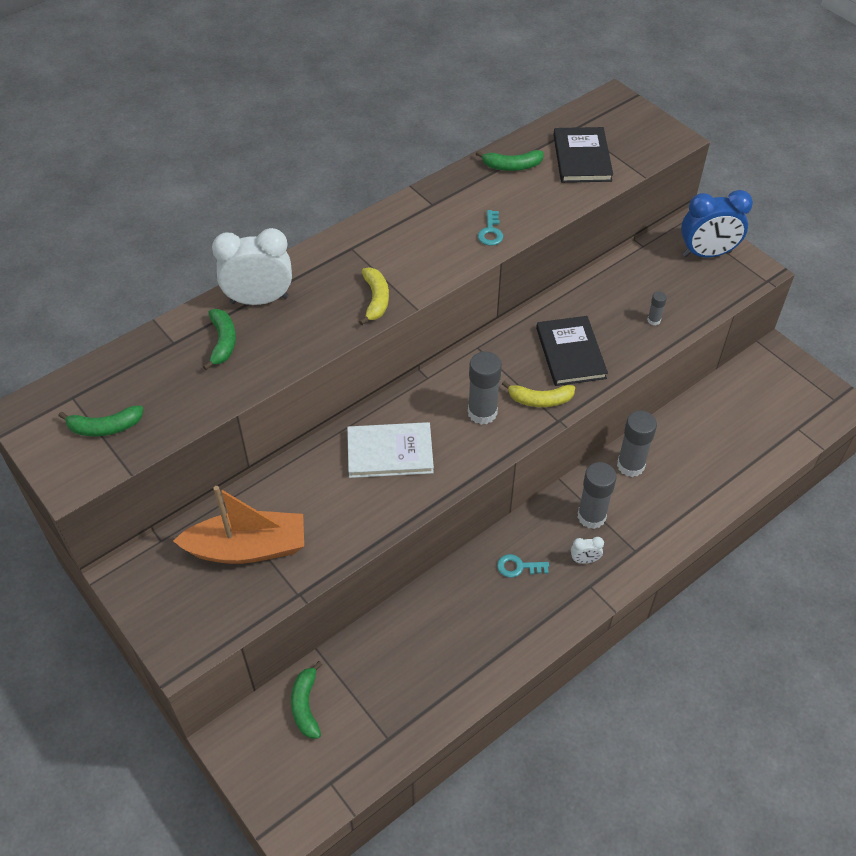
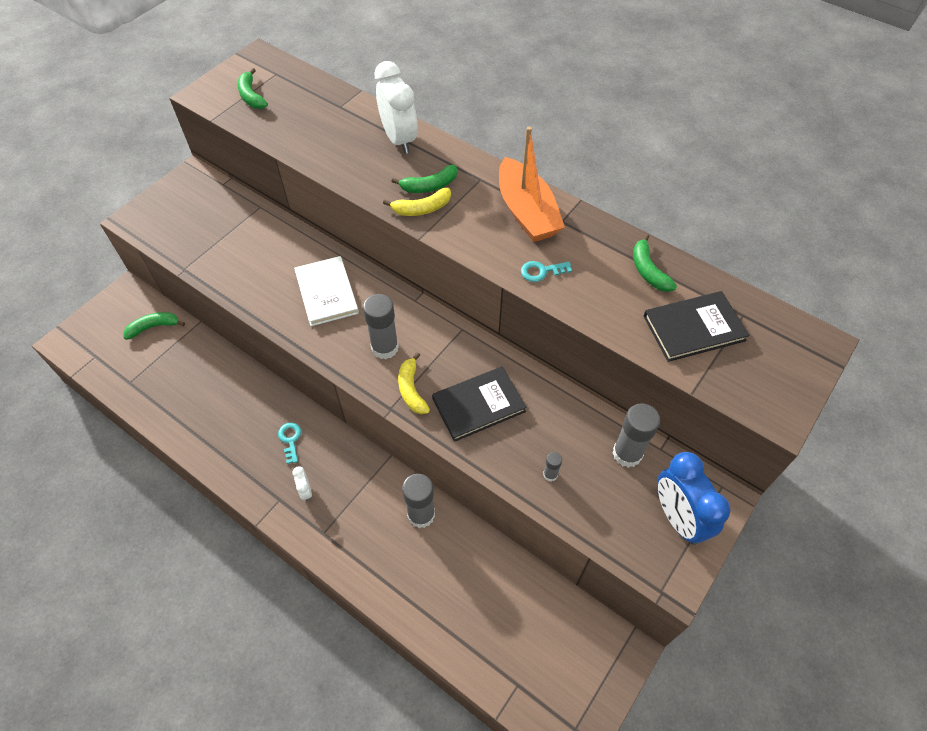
camera: 75 degrees right, 5 degrees up
(223, 342) = (347, 131): green banana -> green banana (429, 186)
(248, 548) = (221, 231): orange boat -> orange boat (526, 212)
(591, 516) = (354, 489): grey glue stick -> grey glue stick (627, 454)

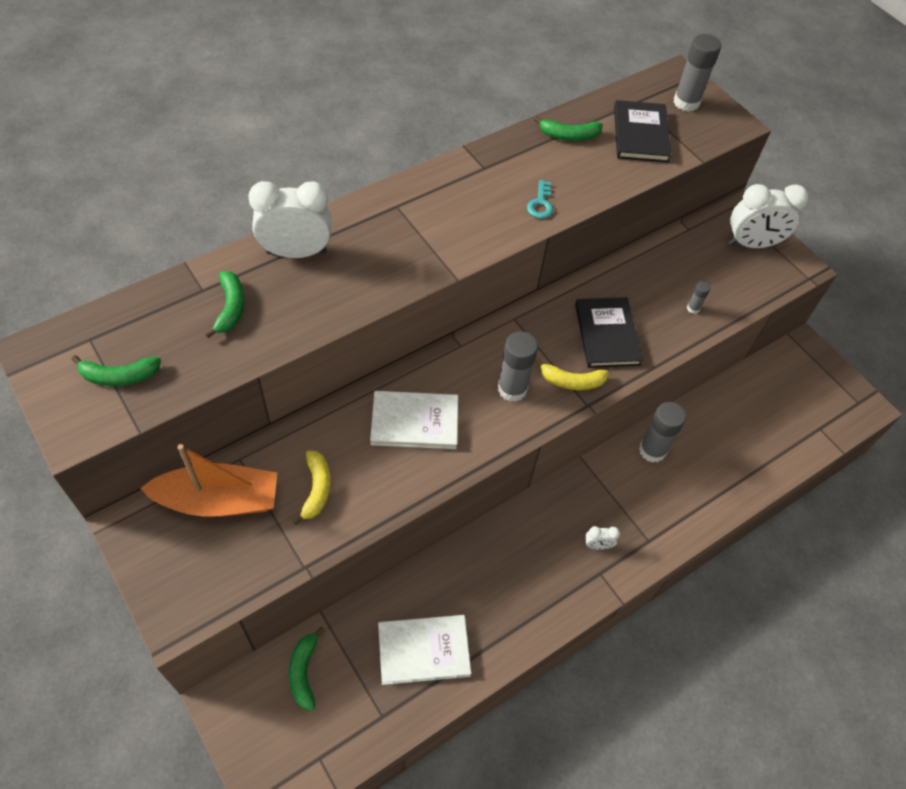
camera: 75 degrees left, 0 degrees up
(183, 392) = (423, 650): none -> white book
(290, 440) = (531, 546): turquoise key -> none
(422, 209) = (416, 264): yellow banana -> yellow banana (316, 489)
(429, 186) = (385, 248): green banana -> green banana (230, 308)
(526, 212) = (461, 188): orange boat -> orange boat (219, 500)
(627, 454) = (687, 251): grey glue stick -> grey glue stick (686, 102)
(677, 518) = (752, 244): blue clock -> white clock

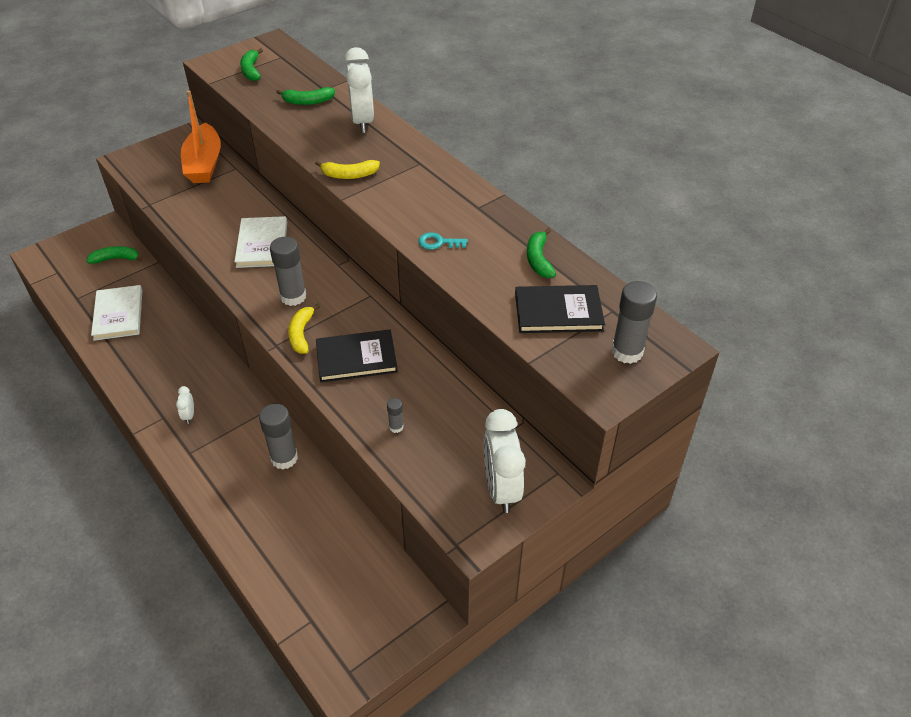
camera: 90 degrees right, 10 degrees down
(316, 489) = (208, 203): yellow banana -> yellow banana (349, 175)

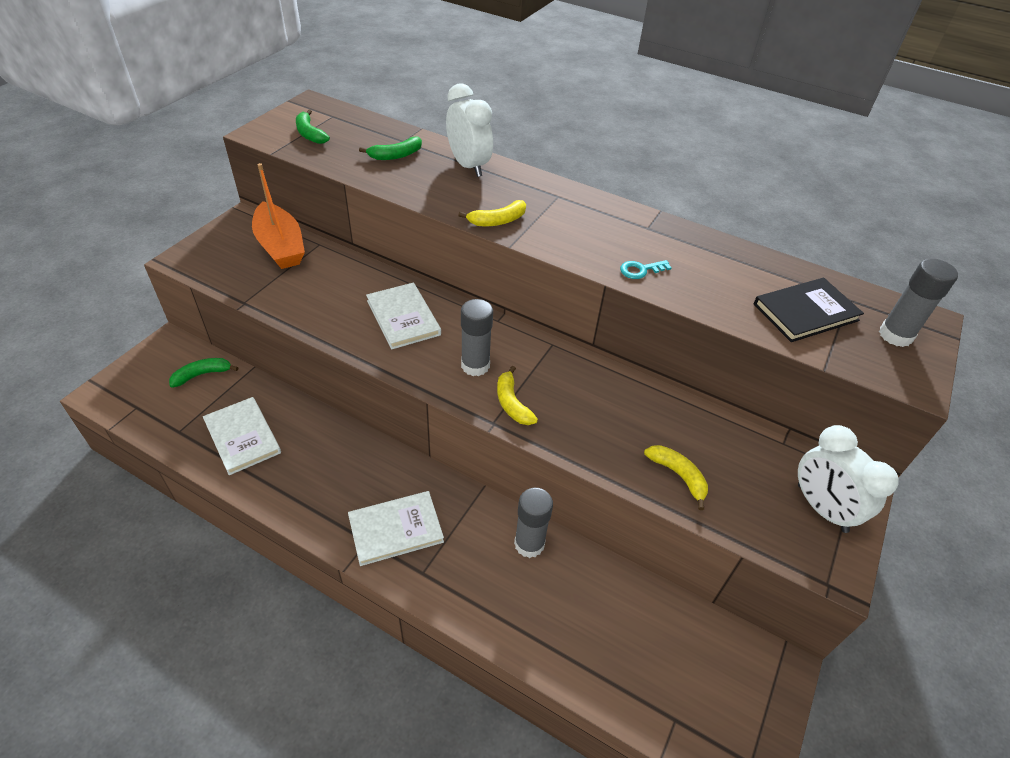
camera: 25 degrees left, 0 degrees up
(189, 415) = (396, 529): white clock -> white book
(356, 358) = (586, 413): black book -> none
(396, 427) = (678, 476): grey glue stick -> yellow banana
(538, 259) = (744, 266): green banana -> none

